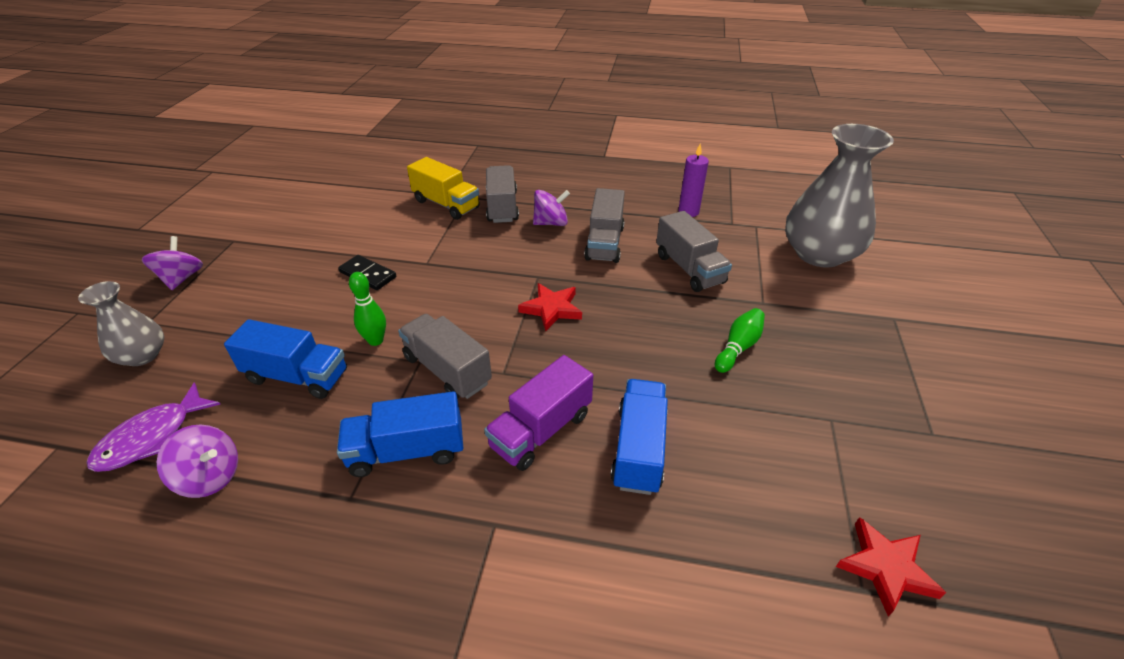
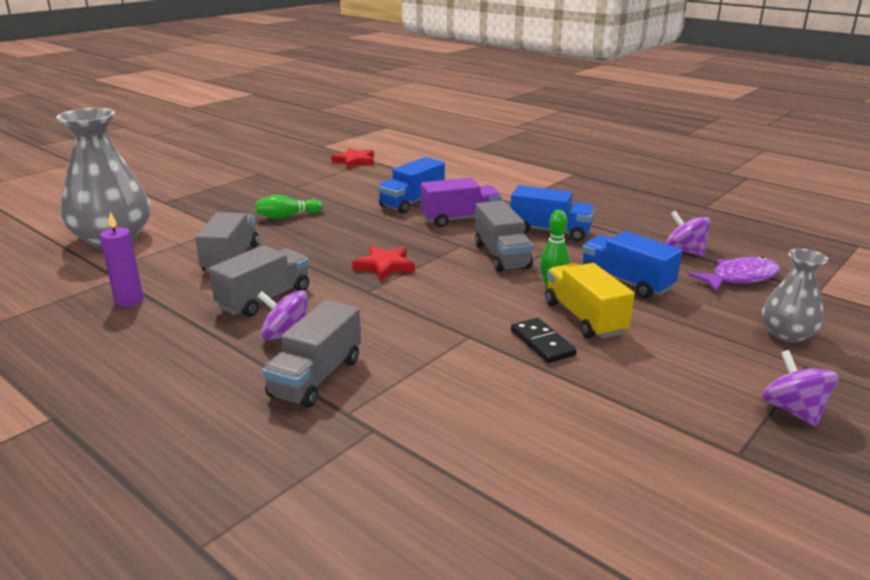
camera: 150 degrees left, 15 degrees down
(181, 278) = (793, 410): purple spinning top -> purple spinning top turned 135 degrees clockwise
(446, 204) = (387, 409): yellow truck -> yellow truck (584, 318)

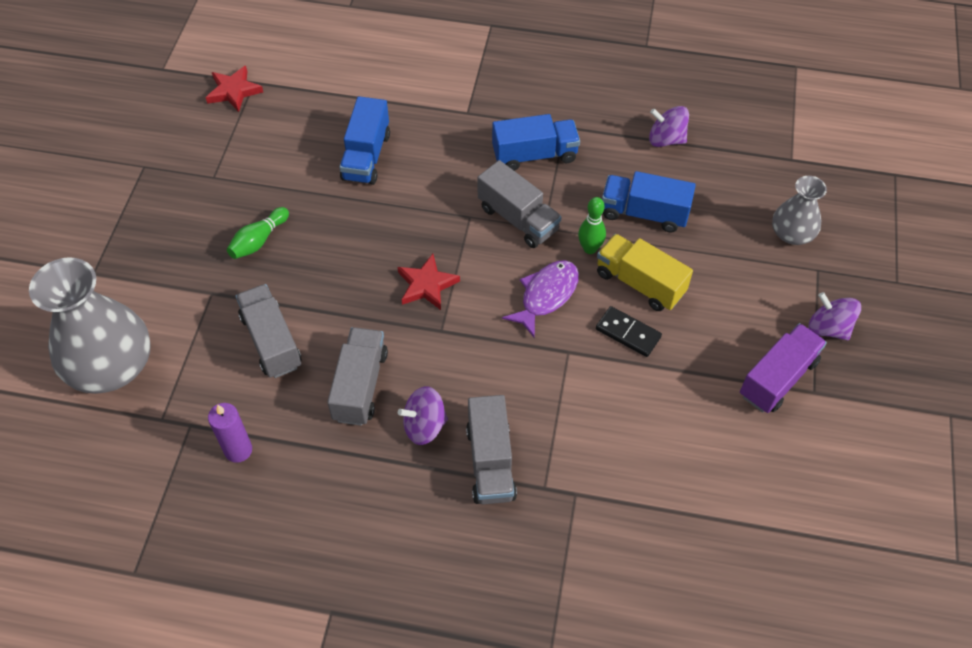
camera: 30 degrees left, 30 degrees up
(460, 219) = (437, 169): purple truck -> purple truck (778, 378)
(739, 278) = (727, 165): purple fish -> purple fish (546, 295)

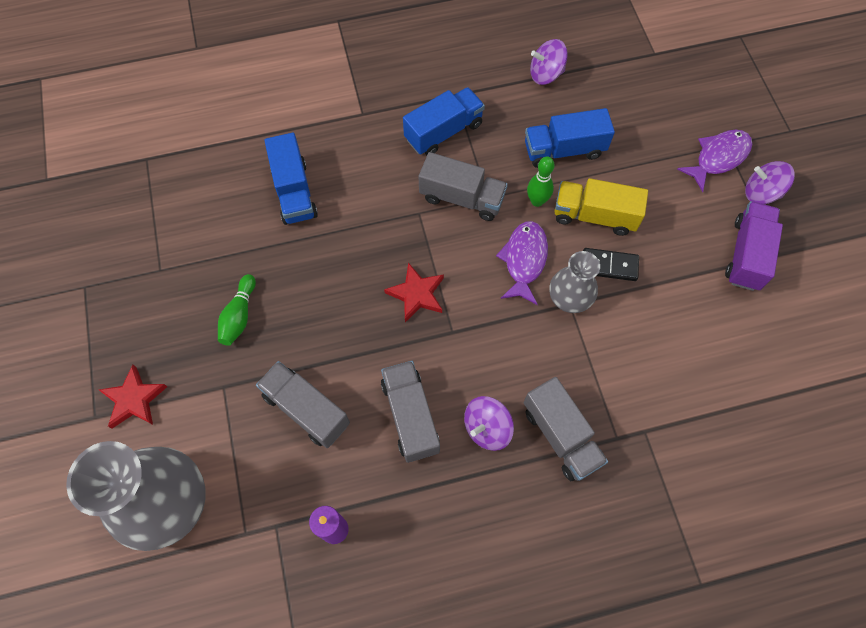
camera: 25 degrees left, 10 degrees up
(234, 91) = (131, 175): red star -> red star (134, 399)
(792, 234) = (690, 120): grey vase -> grey vase (570, 297)
(801, 278) = (718, 158): none -> purple fish

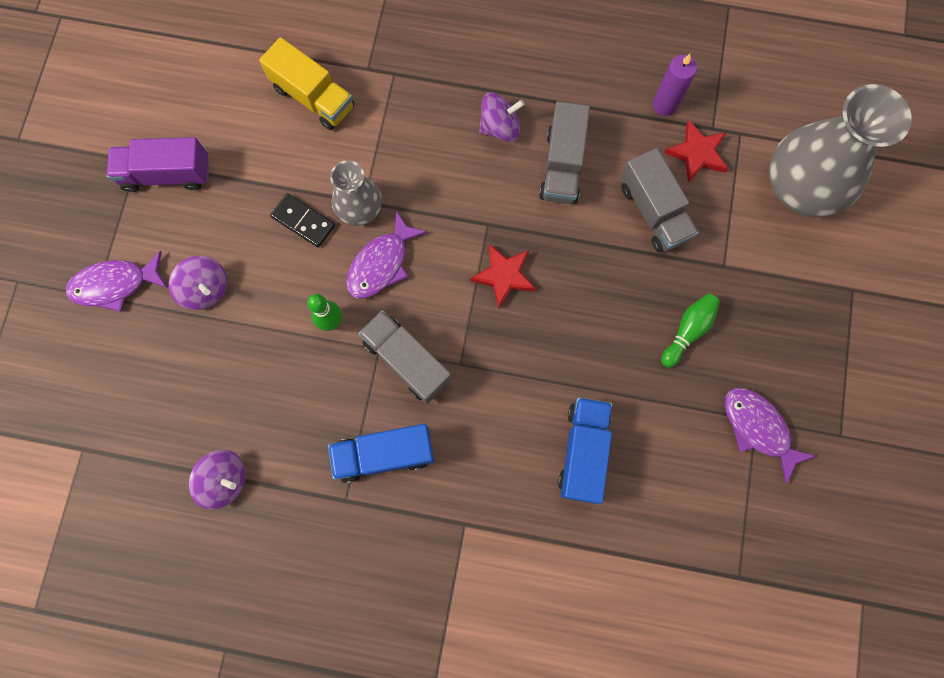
camera: 155 degrees left, 10 degrees up
(134, 399) = (812, 290): red star -> red star (697, 153)
(157, 264) = (758, 428): none -> purple fish
(560, 436) = (440, 95): grey truck -> none
(564, 150) = (267, 369): blue truck -> none
(594, 216) = (284, 279): yellow truck -> yellow truck (313, 97)
(746, 254) = (167, 174): purple truck -> purple truck turned 45 degrees clockwise
(761, 193) = (104, 227): purple spinning top -> purple spinning top (206, 289)

